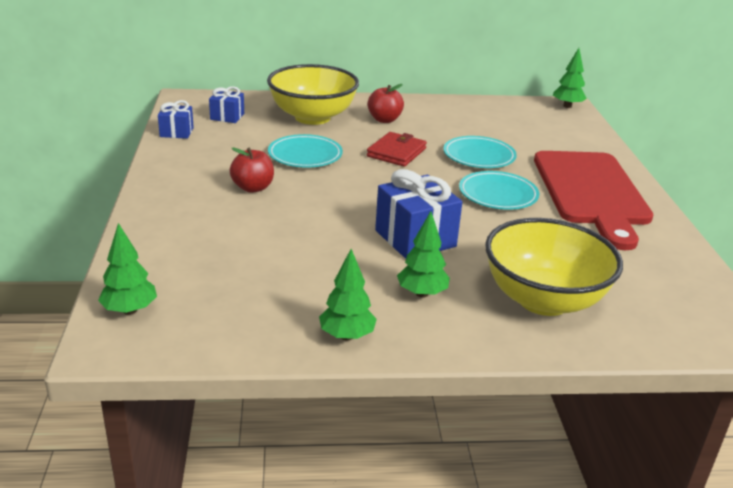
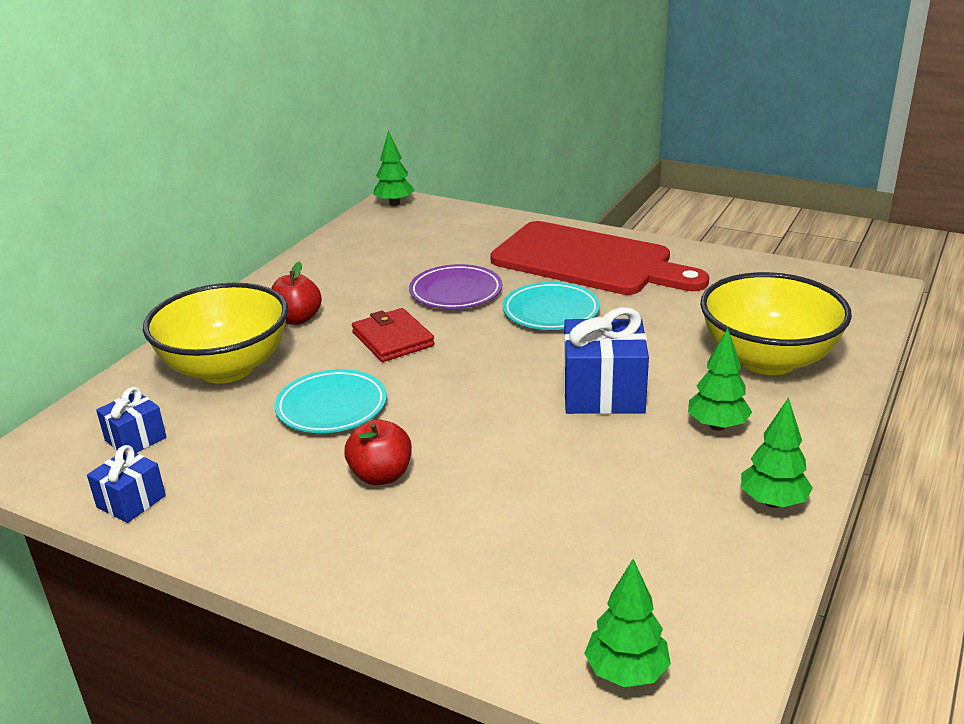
camera: 55 degrees left, 0 degrees up
(479, 156) = (456, 292): turquoise plate -> purple plate

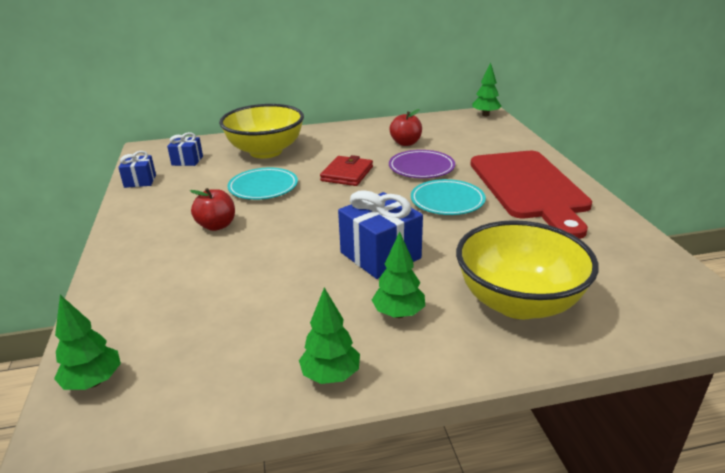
camera: 50 degrees right, 0 degrees up
(297, 319) = (331, 146): red apple -> red apple (406, 143)

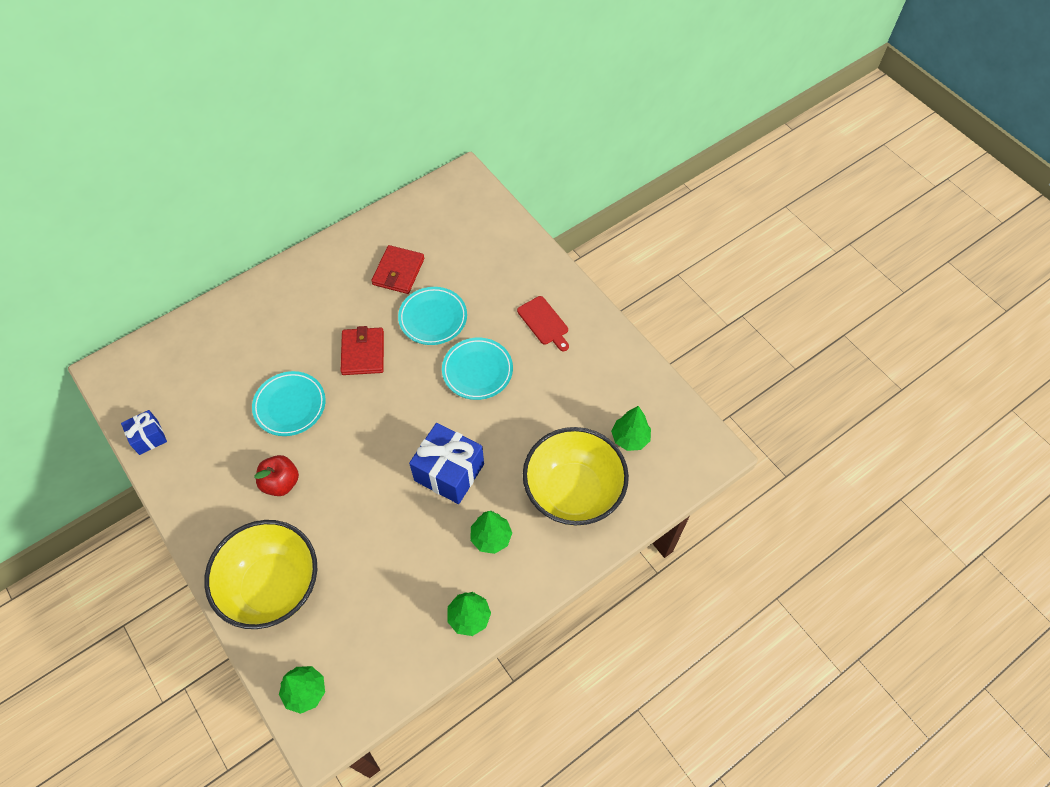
camera: 25 degrees left, 30 degrees up
(187, 161) = (174, 382): blue gift -> none
(266, 151) = (253, 336): yellow bowl -> yellow bowl (273, 586)
(406, 143) = (398, 271): red apple -> red wallet
(421, 168) = (433, 318): purple plate -> turquoise plate
(485, 115) = (463, 181): green tree -> green tree (630, 438)
(529, 187) = (544, 322): red cutting board -> red cutting board, size x0.41

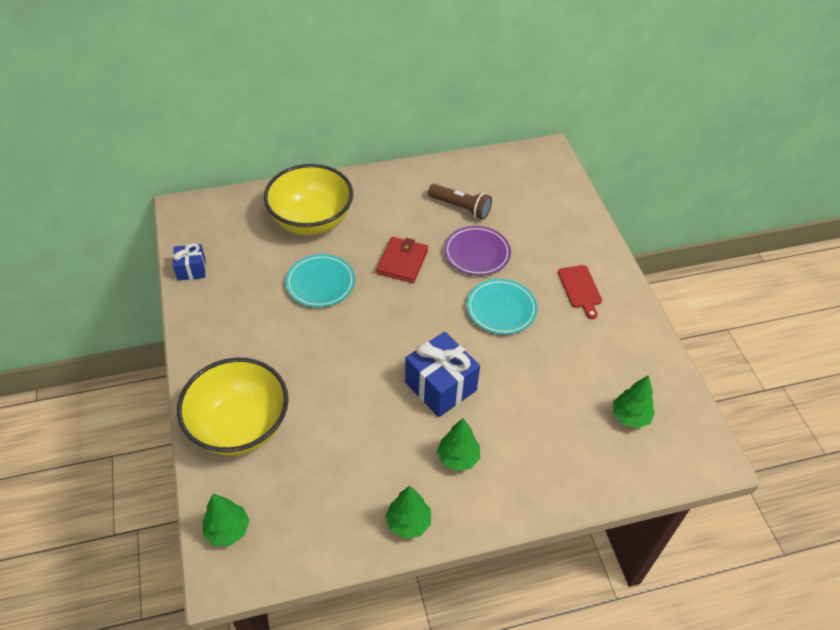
camera: 20 degrees right, 10 degrees down
(281, 482) = (285, 343): red apple -> none
(398, 271) = (460, 207): red wallet -> brown flashlight
(433, 318) = (477, 253): turquoise plate -> purple plate
(573, 491) = (555, 445): yellow bowl -> yellow bowl (311, 221)

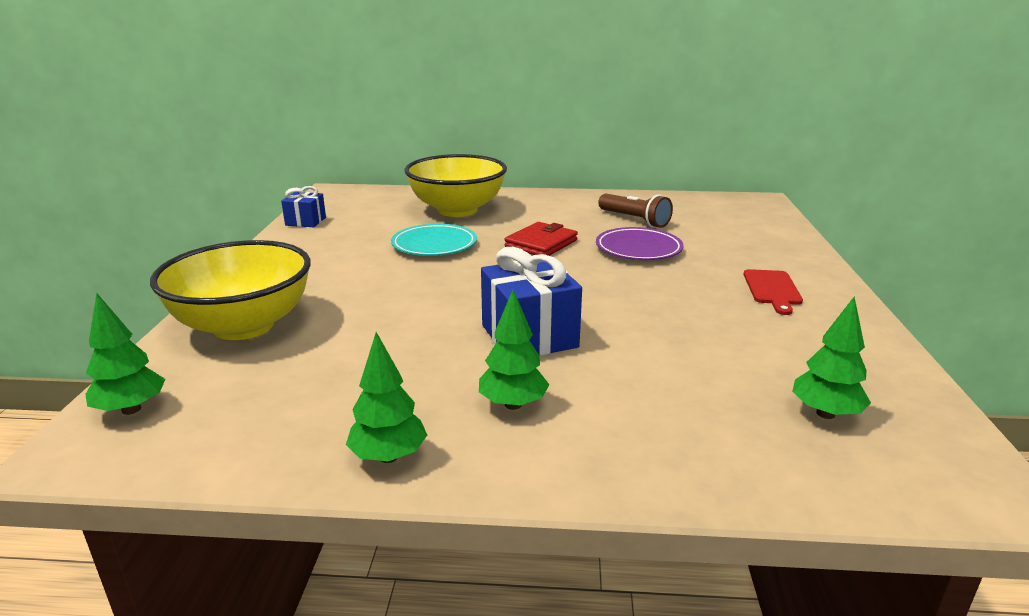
camera: 20 degrees right, 25 degrees down
(501, 309) = (650, 290): turquoise plate -> none

